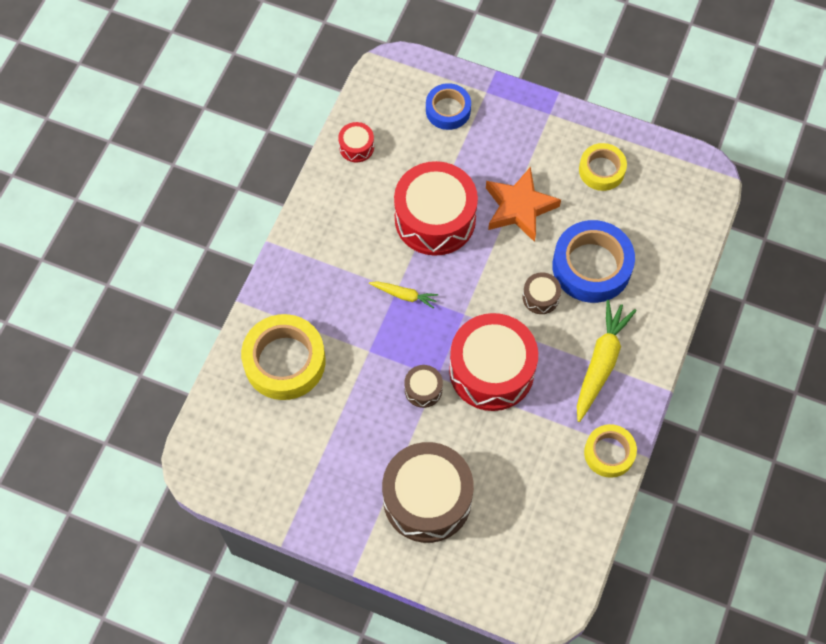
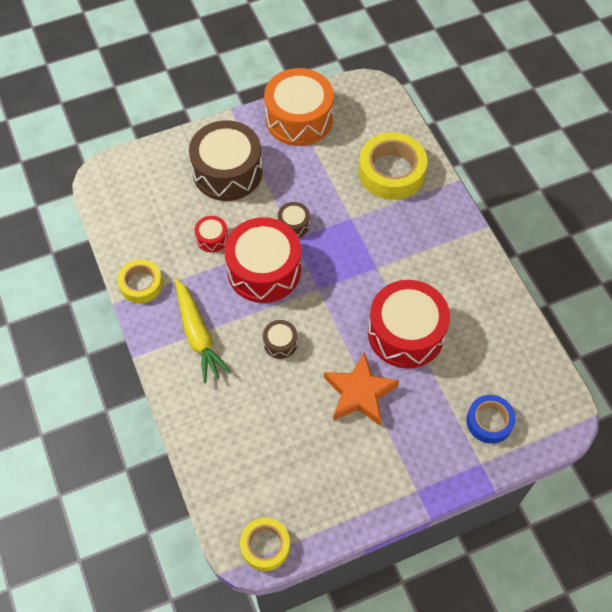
camera: 135 degrees right, 5 degrees down
(302, 496) = (299, 119): none -> orange drum
(356, 147) = (514, 335): red drum -> red drum (212, 238)
(404, 295) = (368, 267): yellow carrot -> none
(591, 266) = (267, 395): blue tape -> none
(601, 170) = (331, 478): yellow tape -> yellow tape (265, 546)

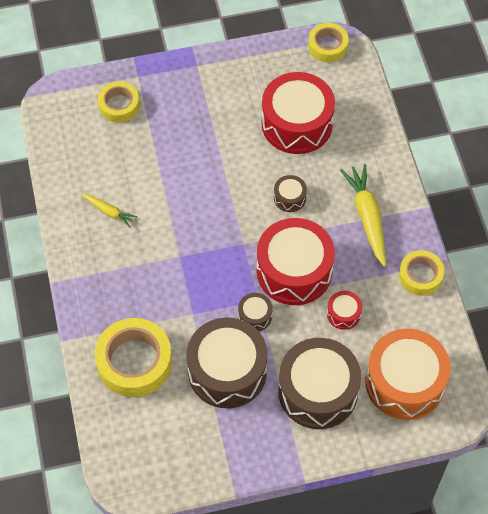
camera: 170 degrees left, 0 degrees up
(299, 119) = (224, 450): orange drum -> orange drum (404, 382)
(309, 176) = (227, 371): none -> brown drum
(359, 393) = (226, 144): orange star -> none
(406, 333) = (169, 189): red drum -> red drum (297, 124)
(458, 300) = (109, 212): none -> yellow carrot
(489, 421) = (119, 105): blue tape -> yellow tape

